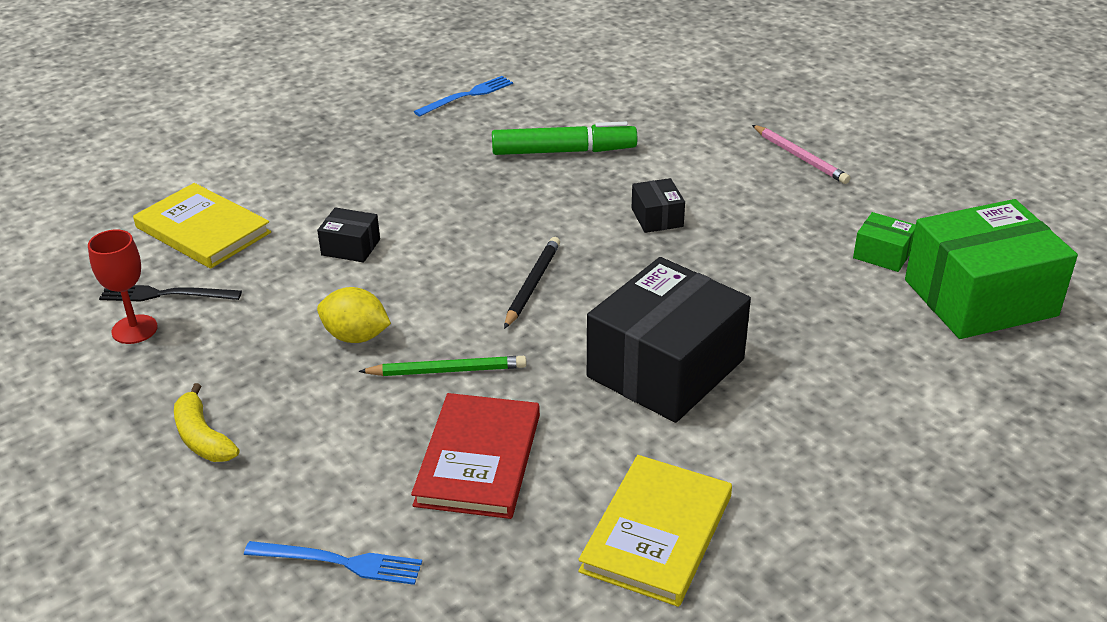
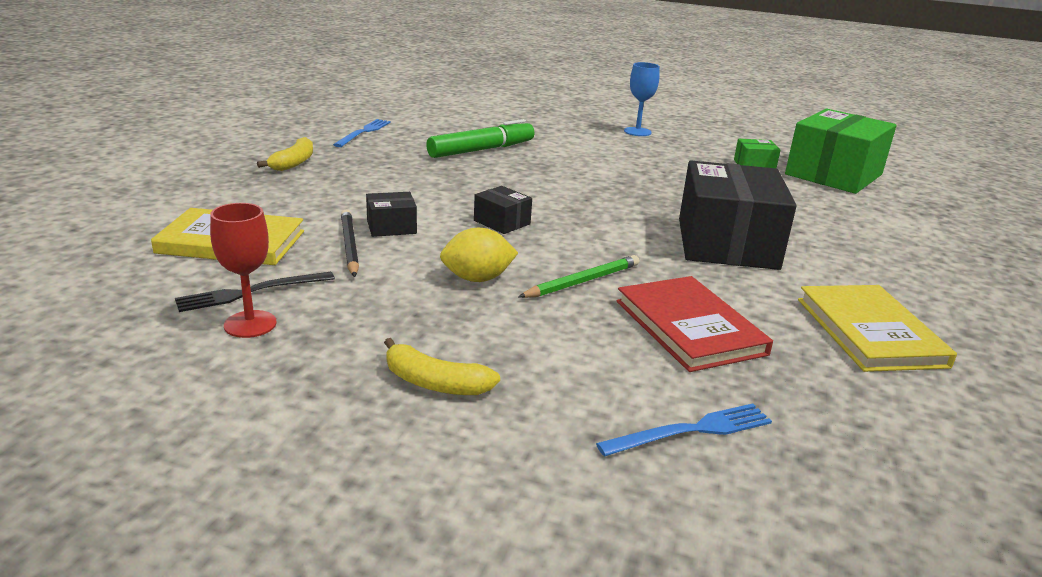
camera: 35 degrees left, 10 degrees down
(352, 132) = (294, 163): none -> yellow banana
(532, 284) = (568, 220): black pencil -> black pencil (349, 246)
(657, 217) = (597, 171): black box -> black box (502, 222)
(800, 157) = (637, 132): pink pencil -> blue goblet

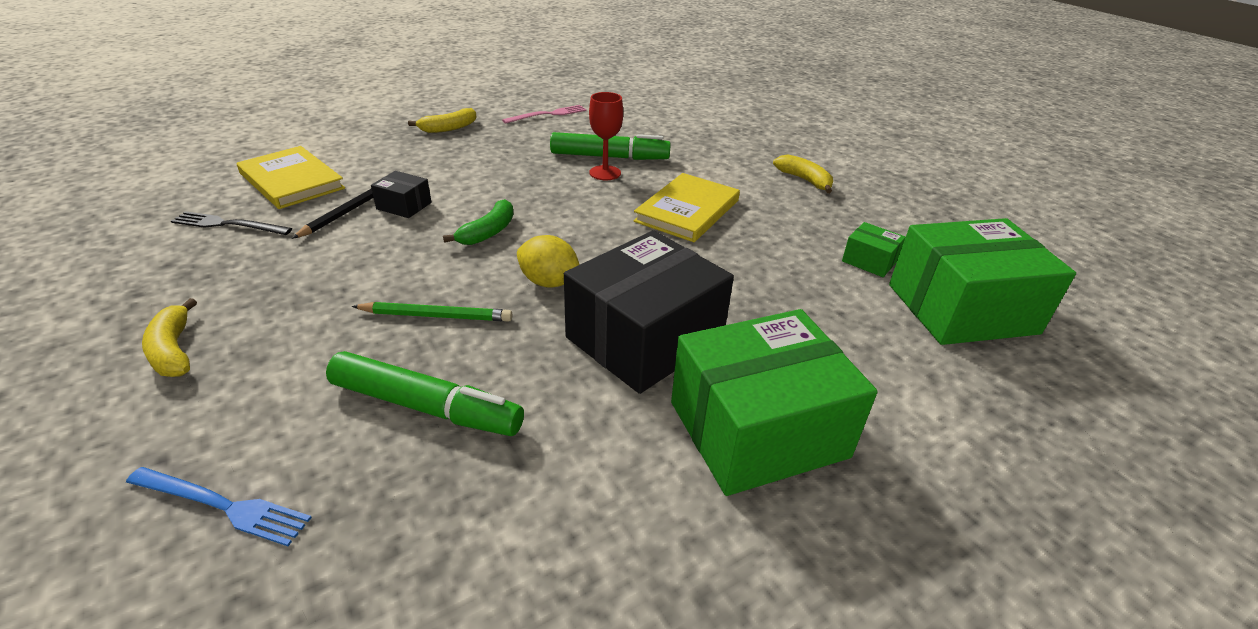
camera: 40 degrees right, 10 degrees up
(250, 324) = (182, 249): red goblet -> red goblet (605, 173)
(363, 132) = (548, 114): blue fork -> pink fork
(477, 279) = (369, 276): yellow lemon -> yellow lemon (549, 282)
(502, 222) = (488, 232): black box -> green banana
(637, 132) = (804, 180): blue goblet -> yellow banana
(689, 327) = (426, 407): red book -> green marker
(858, 260) = (757, 429): none -> green box
(870, 332) = (584, 519): yellow book -> yellow book (687, 211)

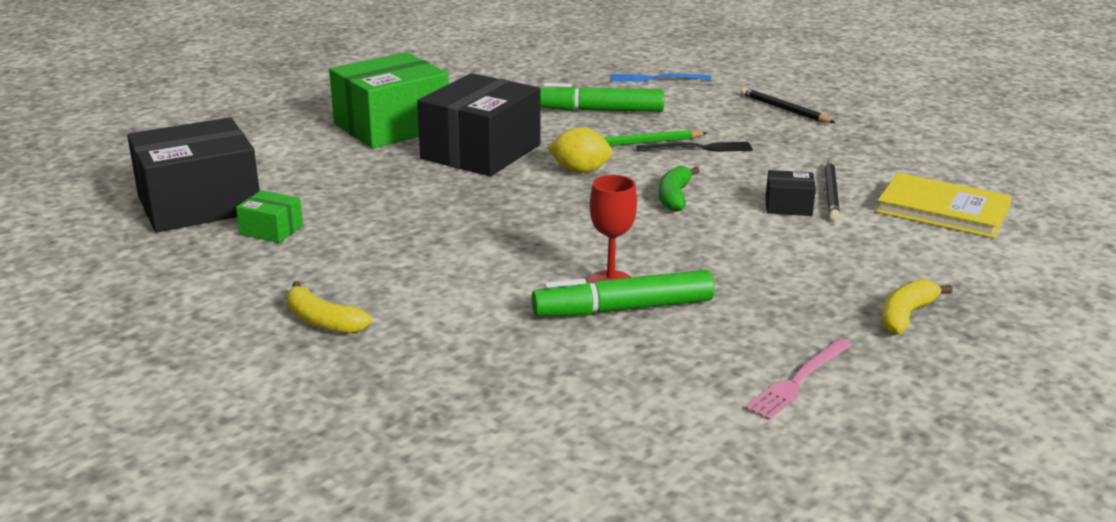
camera: 165 degrees right, 10 degrees down
(173, 350) = (784, 109): yellow banana -> black pencil
(228, 224) = (909, 168): black fork -> black fork (698, 148)
(687, 211) = (480, 250): yellow book -> none
(961, 308) = (199, 204): green box -> black box

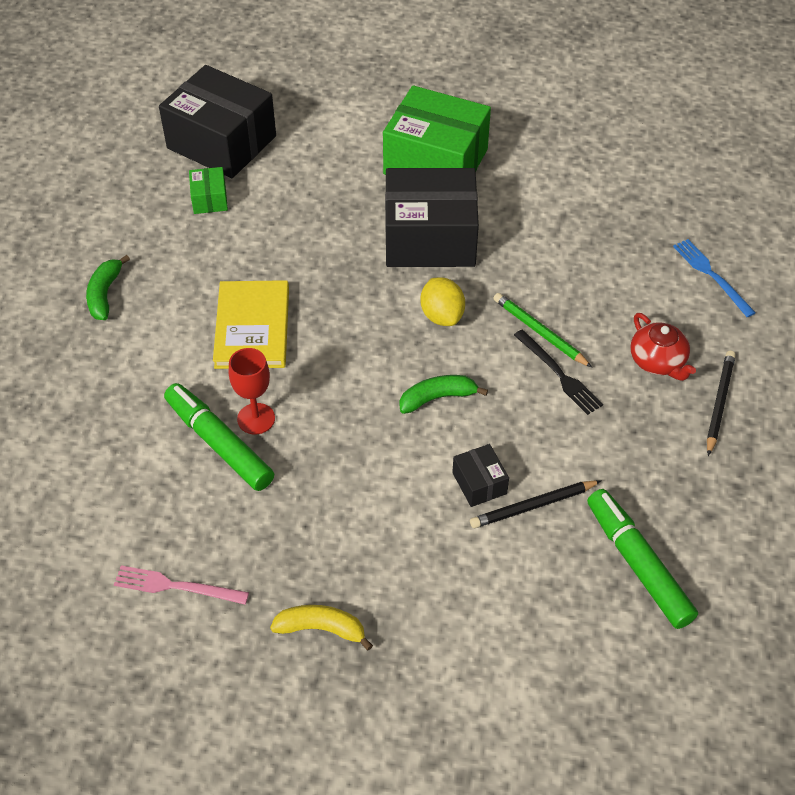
camera: 60 degrees right, 25 degrees up
(322, 321) = (104, 294): yellow banana -> green banana
(599, 110) = (588, 270): green marker -> green marker (638, 564)
(723, 115) = (658, 361): none -> red teapot
(942, 210) = (560, 604): yellow book -> yellow book (252, 328)

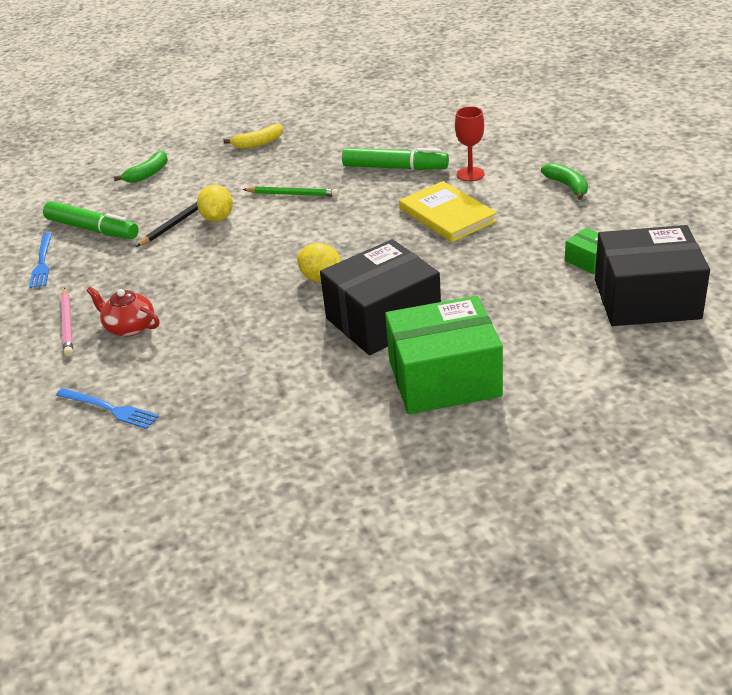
camera: 150 degrees right, 15 degrees down
(176, 586) = (349, 125): pink fork -> none
(256, 419) = (387, 184): red goblet -> red goblet (470, 174)
(437, 398) = (281, 239): green banana -> green banana (148, 174)
(479, 483) = (217, 218): black box -> yellow lemon
(539, 332) = (237, 303): green pencil -> green pencil (292, 194)
(559, 374) = (203, 287): black fork -> none
(719, 403) = (67, 324): black pencil -> pink pencil
(720, 533) = (42, 262): none -> blue fork

